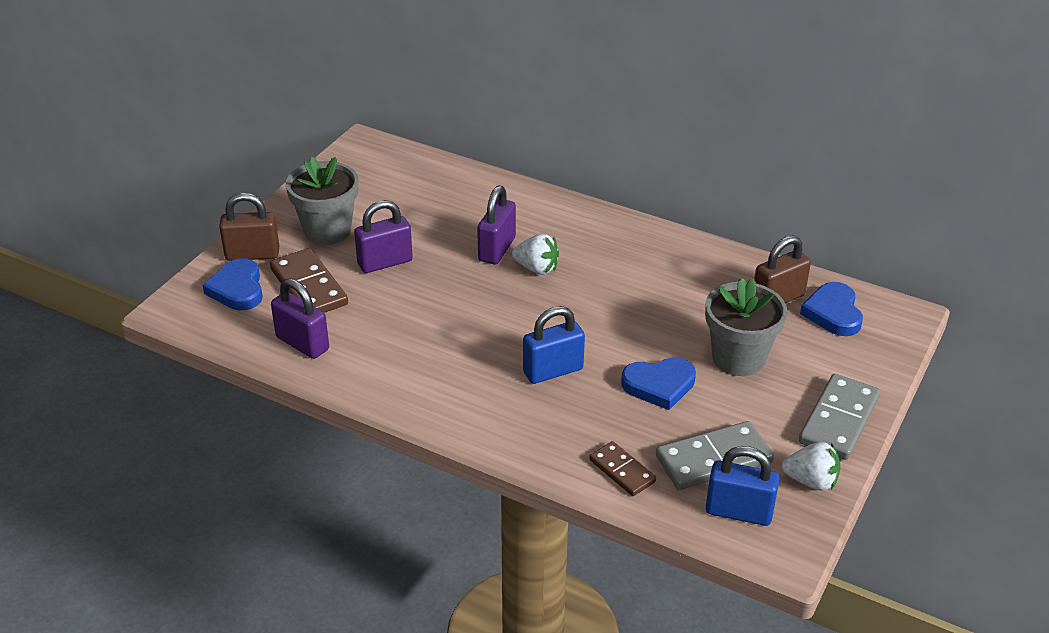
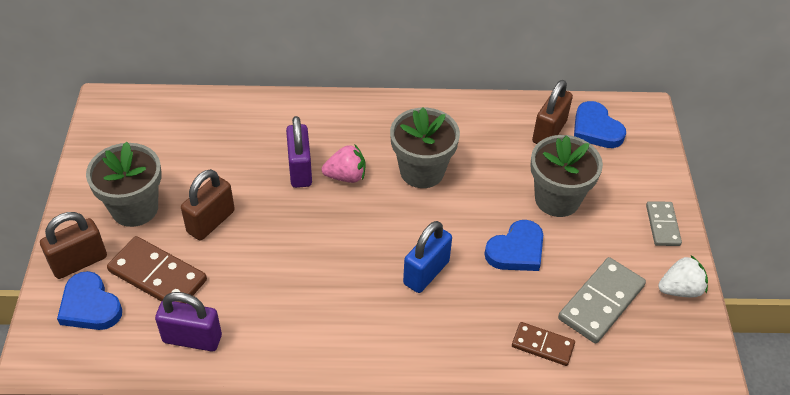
camera: 30 degrees left, 10 degrees up
(385, 262) = (211, 222): purple padlock -> brown padlock
(536, 268) = (346, 176): white strawberry -> pink strawberry
(615, 288) = (422, 171): none -> grey flower pot
(739, 512) = (650, 342): blue padlock -> none
(838, 420) = (662, 225): grey domino -> grey domino, size x0.61

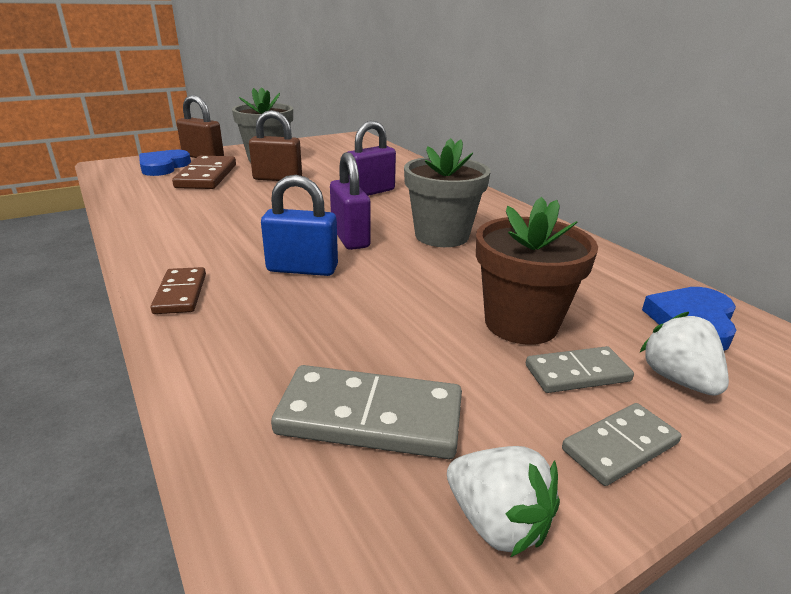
camera: 60 degrees right, 20 degrees down
(192, 339) = (146, 197): purple padlock -> purple padlock (350, 238)
(346, 176) = (387, 208): pink strawberry -> none
(516, 250) = (395, 315): blue heart -> none
(542, 345) = (239, 379): brown domino -> brown domino (180, 293)
(549, 132) = (621, 290): brown padlock -> none
(557, 199) = (521, 323): grey flower pot -> brown flower pot
(611, 205) = (577, 373): none -> grey domino
(634, 172) = (677, 379): none -> white strawberry

